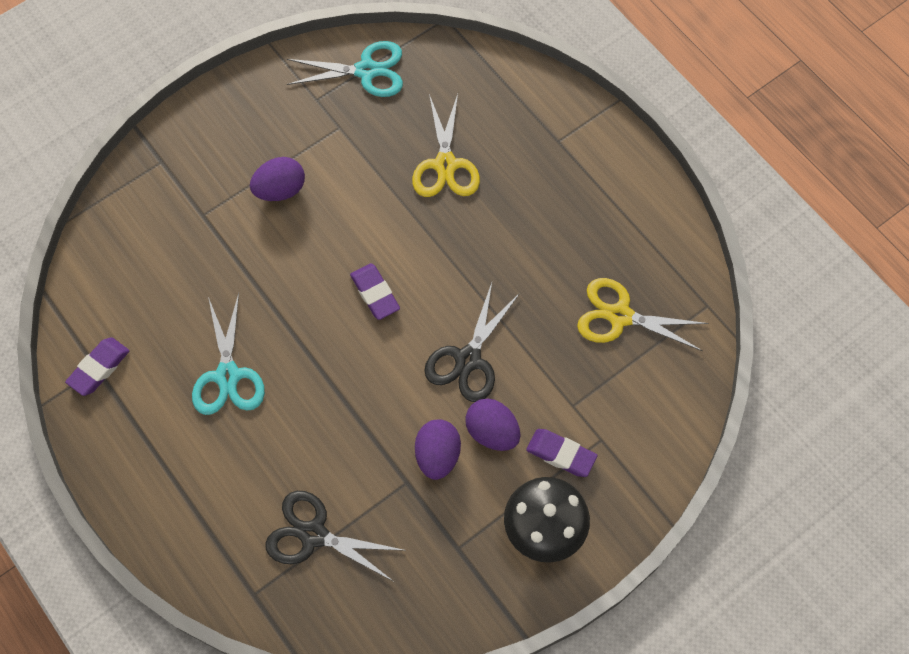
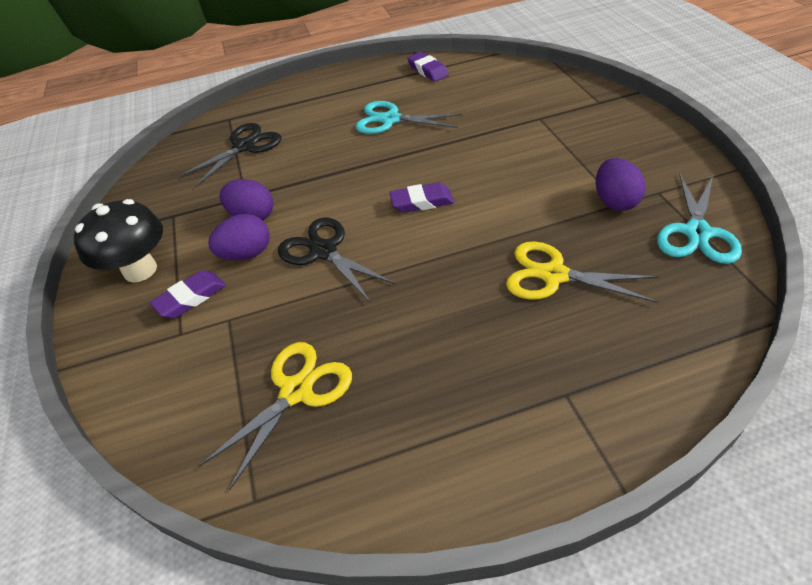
camera: 115 degrees right, 20 degrees down
(280, 190) = (553, 159): purple egg -> purple egg (615, 201)

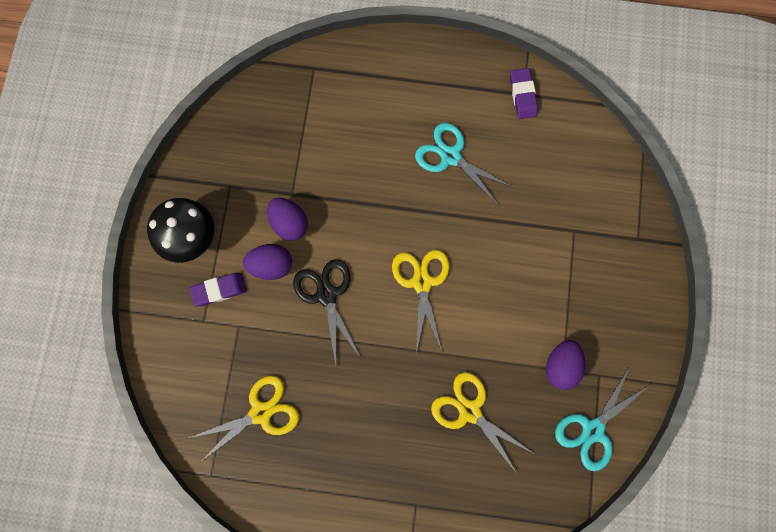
camera: 20 degrees right, 30 degrees up
(245, 146) = (314, 122): black scissors -> none
(422, 202) = (422, 282): purple eraser -> yellow scissors

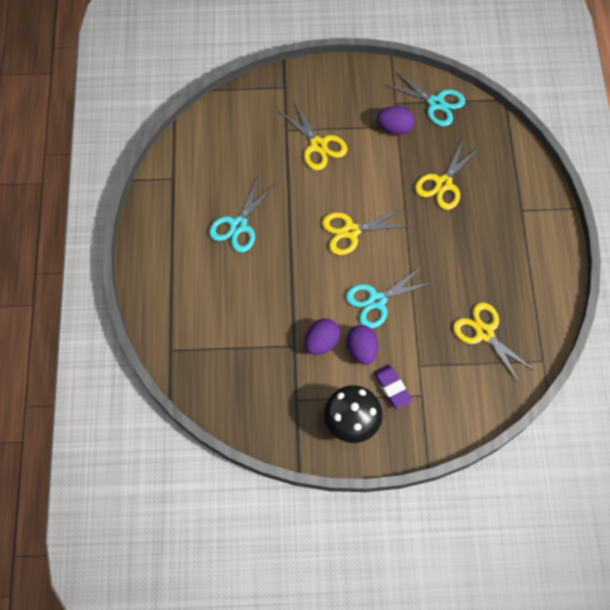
camera: 100 degrees left, 10 degrees down
(326, 294) = (376, 301): black scissors -> turquoise scissors
(522, 95) = (174, 179): purple eraser -> none
(547, 265) = (318, 145): none -> yellow scissors

